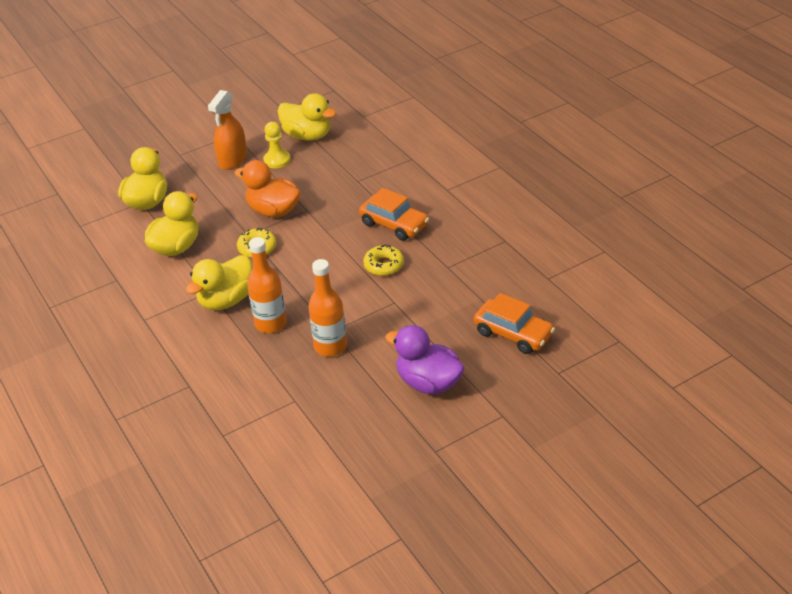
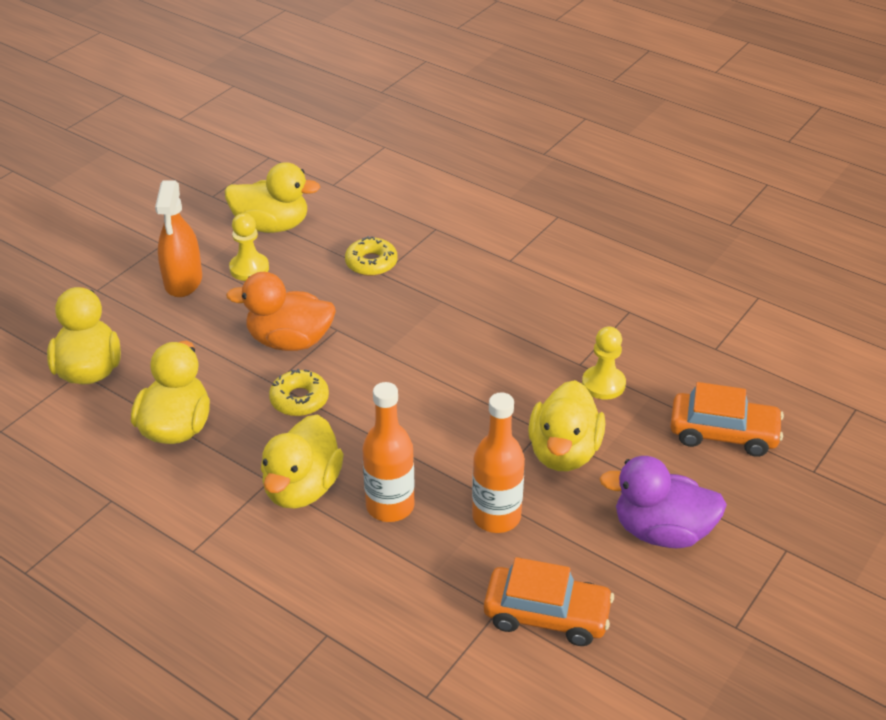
camera: 25 degrees left, 0 degrees up
(384, 265) = (494, 382): yellow donut -> yellow donut (371, 263)
(394, 224) = (471, 322): orange car -> orange car (547, 615)
(399, 319) = (564, 452): none -> yellow duck
(454, 283) = (603, 384): none -> yellow pawn

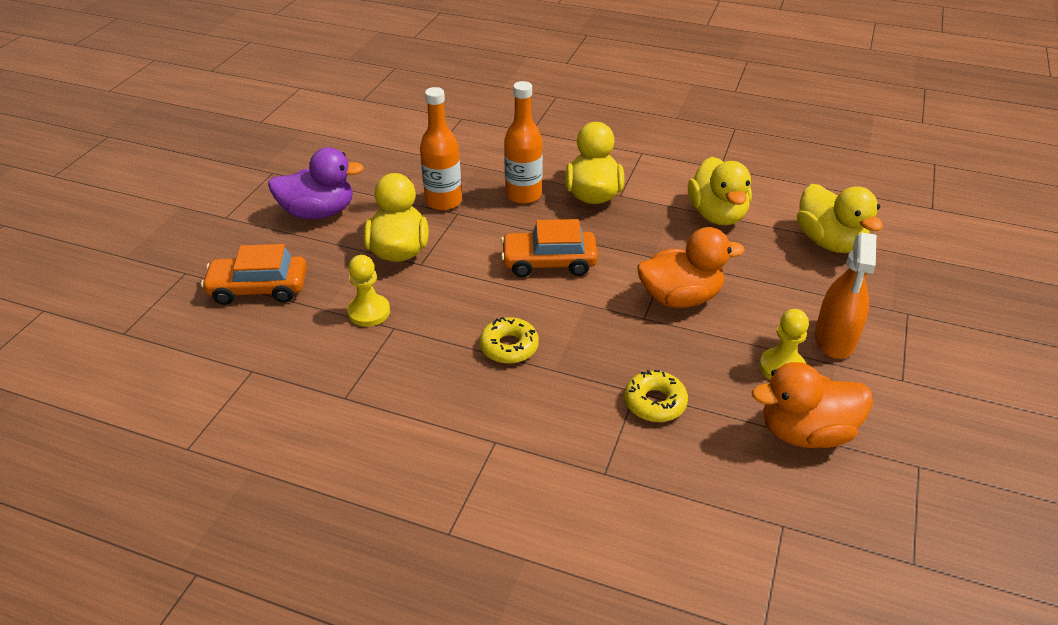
camera: 165 degrees right, 0 degrees up
(183, 281) = (835, 339): orange spray bottle -> orange spray bottle turned 150 degrees counterclockwise
(272, 226) = (805, 432): yellow duck -> orange duck
(299, 399) = (636, 251): yellow donut -> yellow donut (509, 347)
(547, 615) = (397, 159): orange car -> orange car (549, 262)

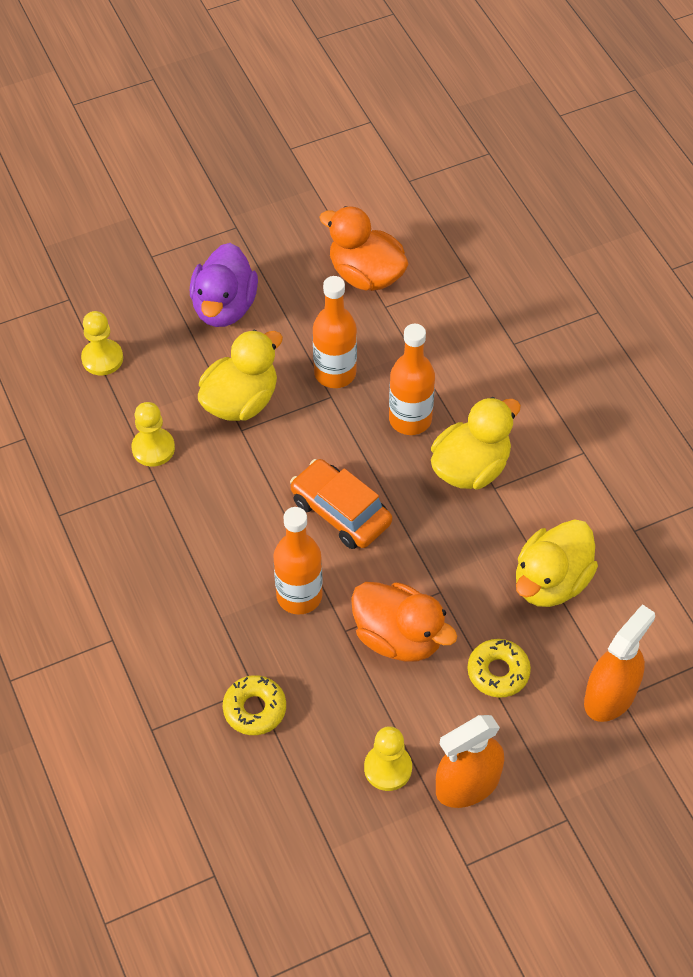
camera: 45 degrees right, 15 degrees up
(258, 288) = (102, 358): orange car -> yellow pawn
(319, 212) = (224, 307): purple duck -> purple duck turned 60 degrees clockwise
(509, 347) = (213, 568): yellow donut -> yellow donut (498, 672)
(588, 321) = (299, 596): none -> orange bottle
(805, 432) = (327, 831): orange duck -> orange duck (366, 275)
(829, 242) = (610, 696): yellow duck -> orange spray bottle

